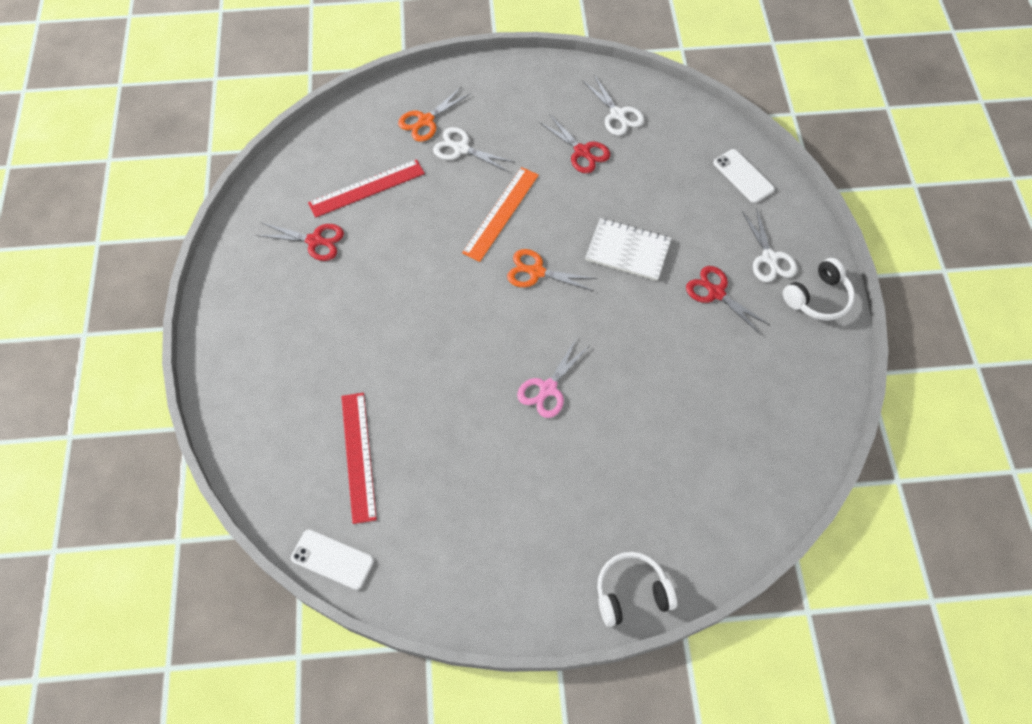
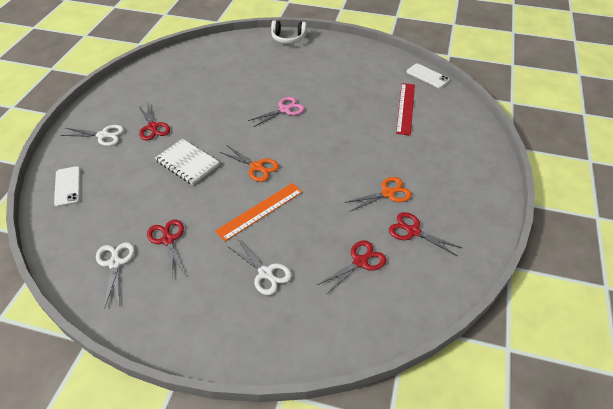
camera: 160 degrees left, 15 degrees down
(367, 188) = (360, 262): red ruler -> red scissors
(426, 121) = (285, 312): orange scissors -> orange scissors (387, 193)
(769, 258) = (103, 135): white scissors -> white scissors turned 90 degrees clockwise
(818, 298) = (97, 110): white headphones -> none

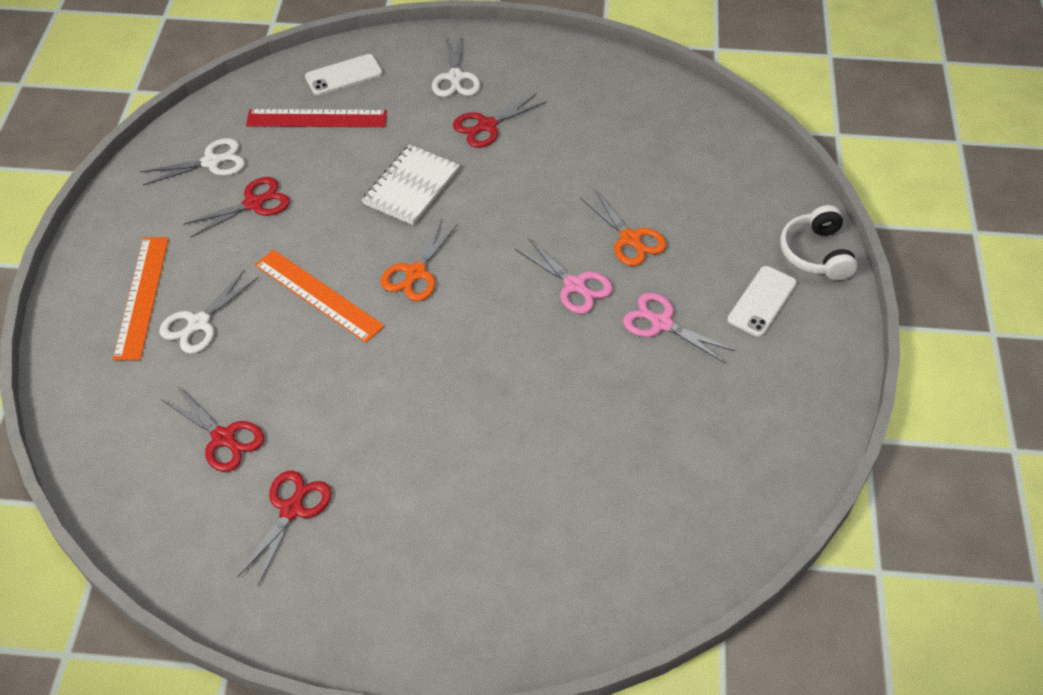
camera: 80 degrees right, 5 degrees up
(232, 307) = (142, 297): none -> orange ruler
(316, 86) = (661, 323): none -> pink scissors
(387, 193) = (378, 466): orange scissors -> orange scissors (630, 239)
(405, 108) = (632, 483): red ruler -> red ruler (317, 119)
(427, 76) = (764, 522): white phone -> white phone (762, 301)

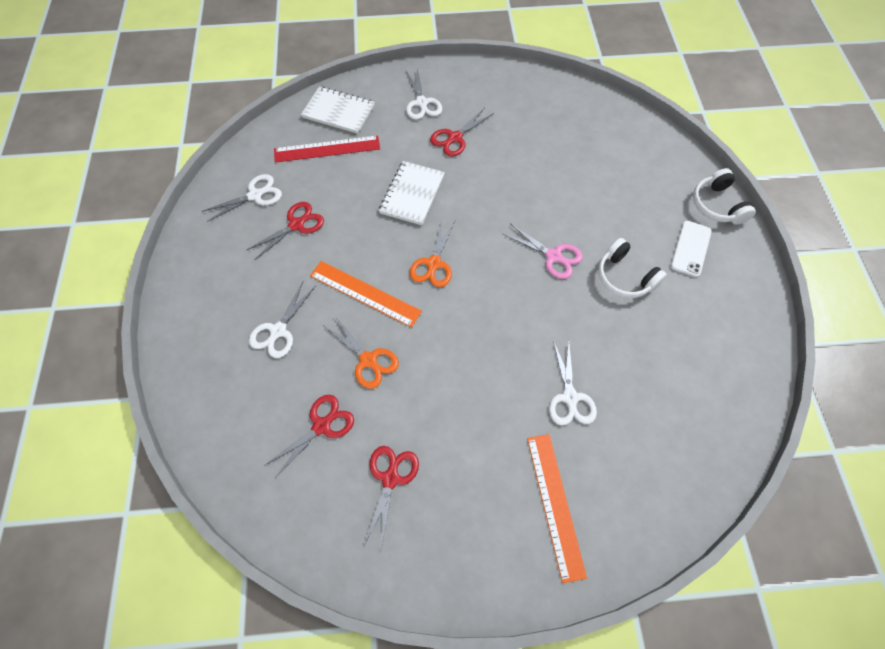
camera: 10 degrees left, 10 degrees up
(142, 297) = (228, 315): orange ruler -> orange ruler (555, 504)
(223, 438) = (321, 426): red scissors -> red scissors turned 75 degrees counterclockwise
(343, 75) = (338, 112): white phone -> white notebook
(545, 453) = (570, 397): none -> white scissors
(630, 239) = (583, 213): orange scissors -> orange scissors (368, 360)
(661, 323) = (624, 277): pink scissors -> white headphones

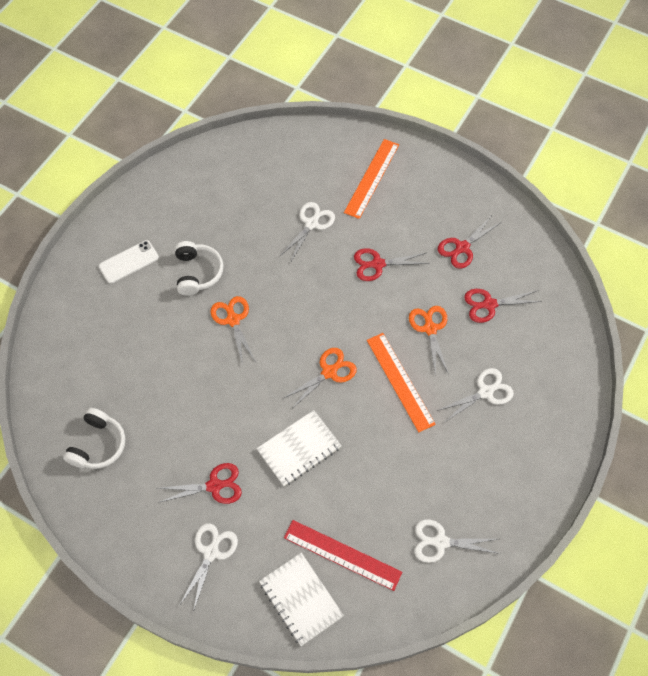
camera: 145 degrees left, 0 degrees up
(296, 225) = (419, 483): red scissors -> red scissors (377, 264)
(553, 256) = (233, 320): pink scissors -> orange scissors
(717, 205) = (70, 280): white headphones -> white headphones (98, 445)

